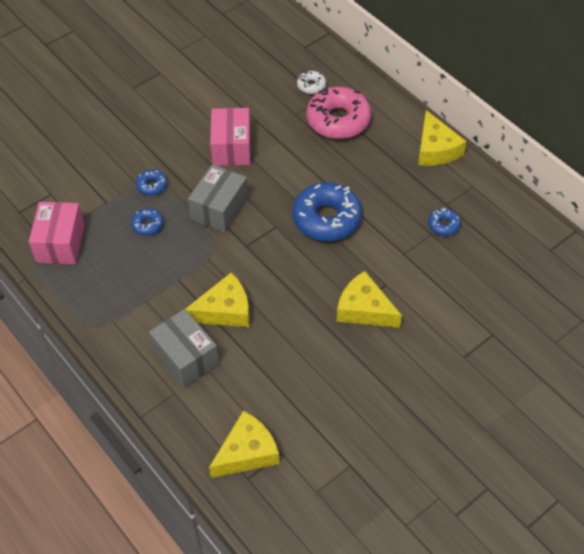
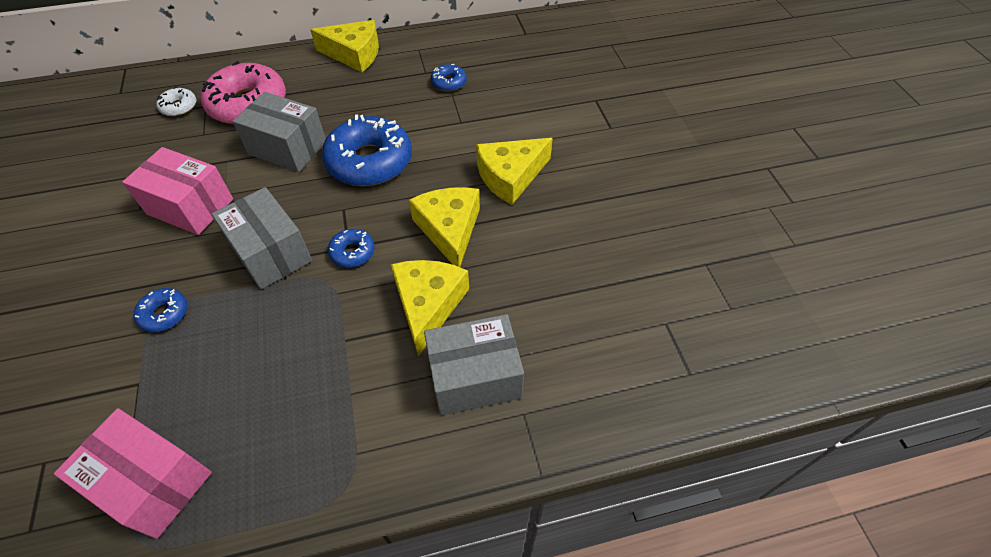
camera: 65 degrees left, 0 degrees up
(147, 225) = (225, 344): blue donut -> blue donut (352, 252)
(247, 452) = (652, 359): yellow cheese -> yellow cheese (449, 229)
(311, 166) = (288, 148): none -> grey box

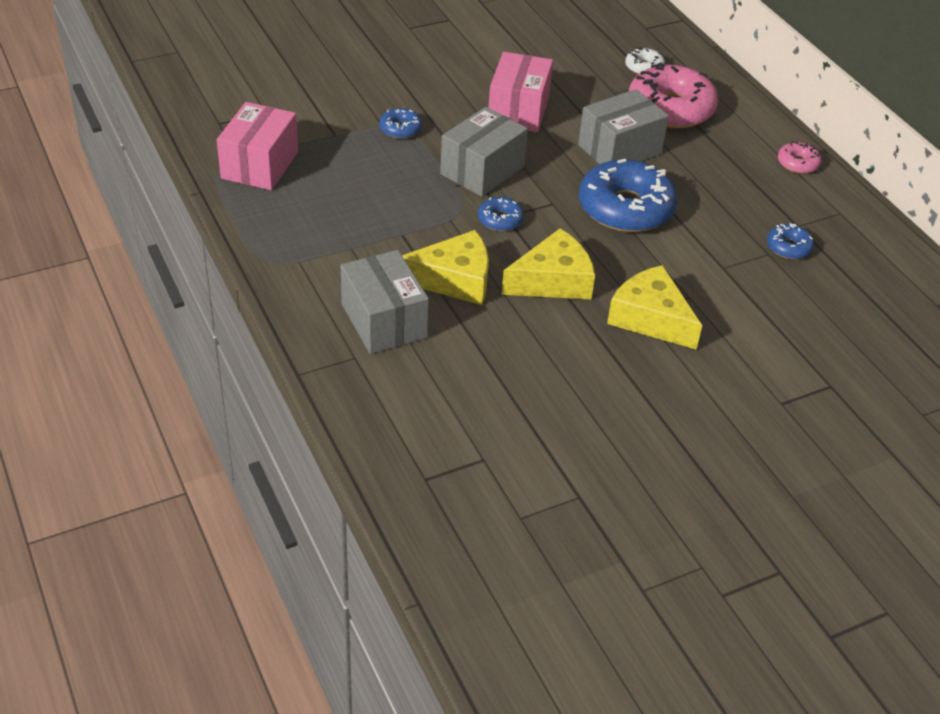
camera: 75 degrees right, 10 degrees down
(288, 148) = (619, 149): grey box -> grey box turned 45 degrees clockwise
(354, 54) = (798, 163): yellow cheese -> pink donut

